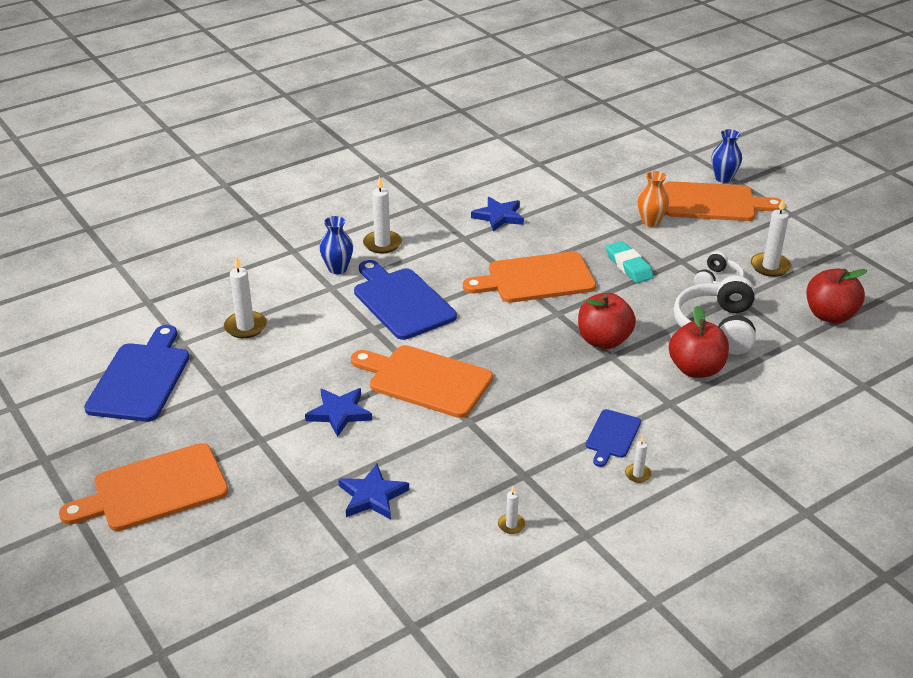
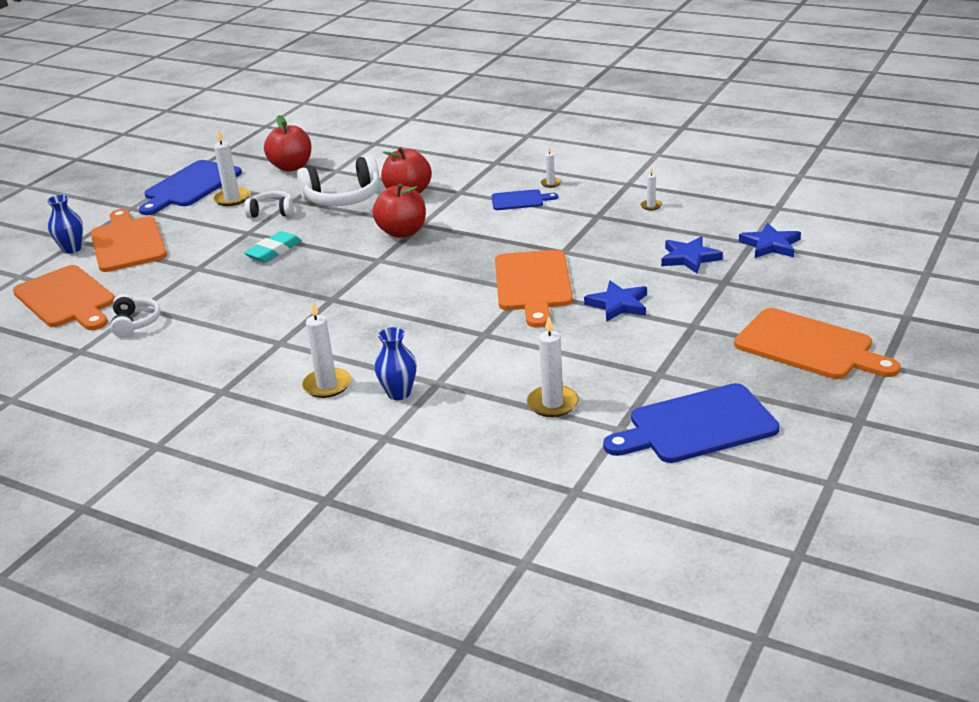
camera: 115 degrees left, 5 degrees down
(401, 301) = (427, 336): blue cutting board -> blue cutting board (190, 186)
(498, 216) = (221, 338): blue star -> blue star (770, 245)
(536, 279) = (330, 284): orange cutting board -> orange cutting board (67, 299)
(559, 188) = (135, 323): none -> white headphones
(650, 221) = (183, 261): orange vase -> none

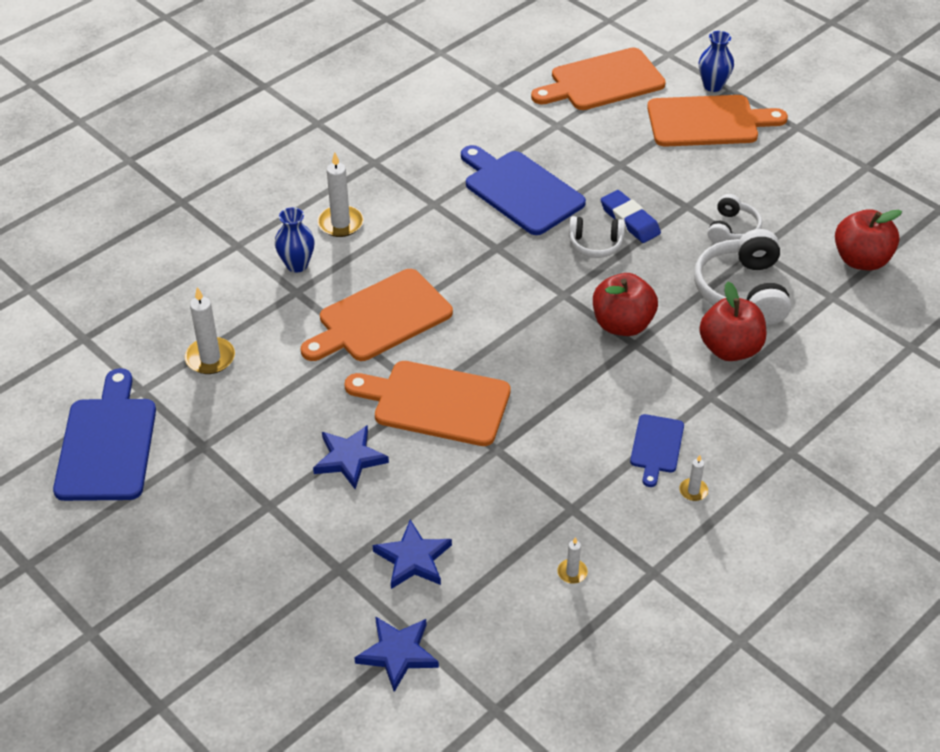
camera: 105 degrees right, 15 degrees up
(135, 323) = (528, 120): white headphones -> white headphones (595, 244)
(190, 186) = (838, 173): blue cutting board -> blue cutting board (520, 190)
(232, 199) = (786, 202): white candle -> none
(274, 251) = (630, 220): turquoise eraser -> blue eraser
(809, 346) = (166, 586): orange cutting board -> orange cutting board (380, 318)

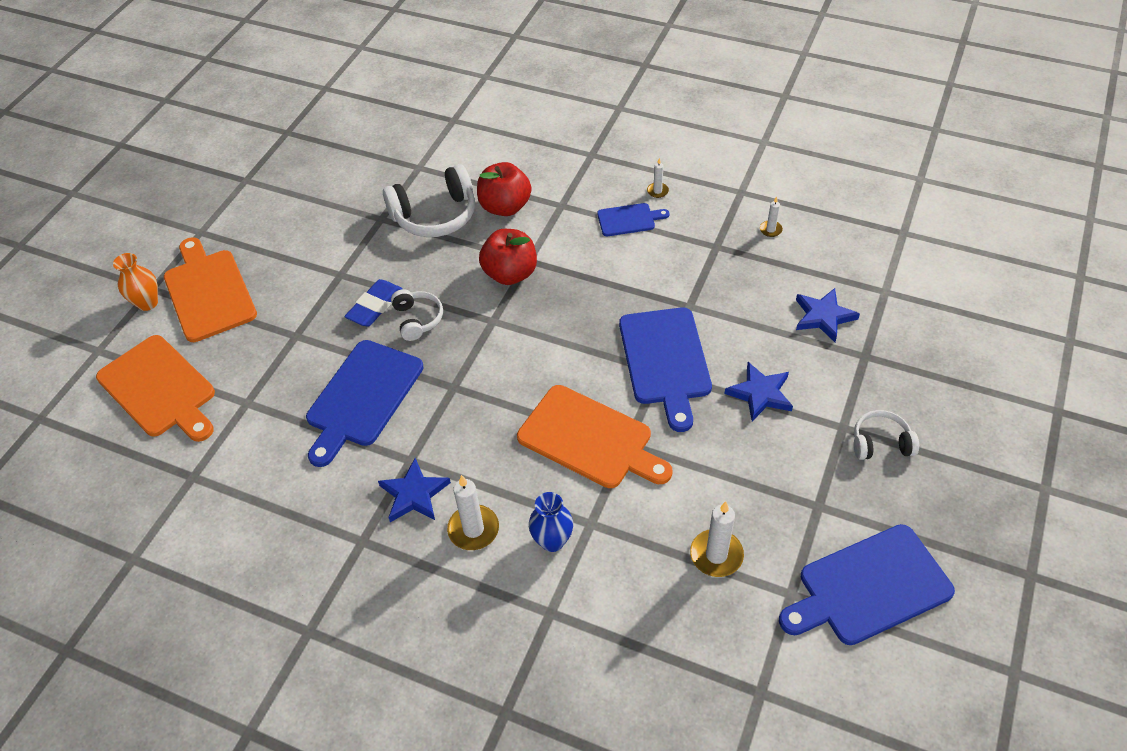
camera: 110 degrees left, 5 degrees up
(397, 653) = (905, 295): blue star -> blue star (414, 494)
(435, 403) = (665, 361): orange cutting board -> blue cutting board
(713, 85) = (147, 303): blue vase -> orange vase
(732, 229) = (360, 239): white headphones -> white headphones (880, 443)
(861, 260) = (368, 161): red apple -> none

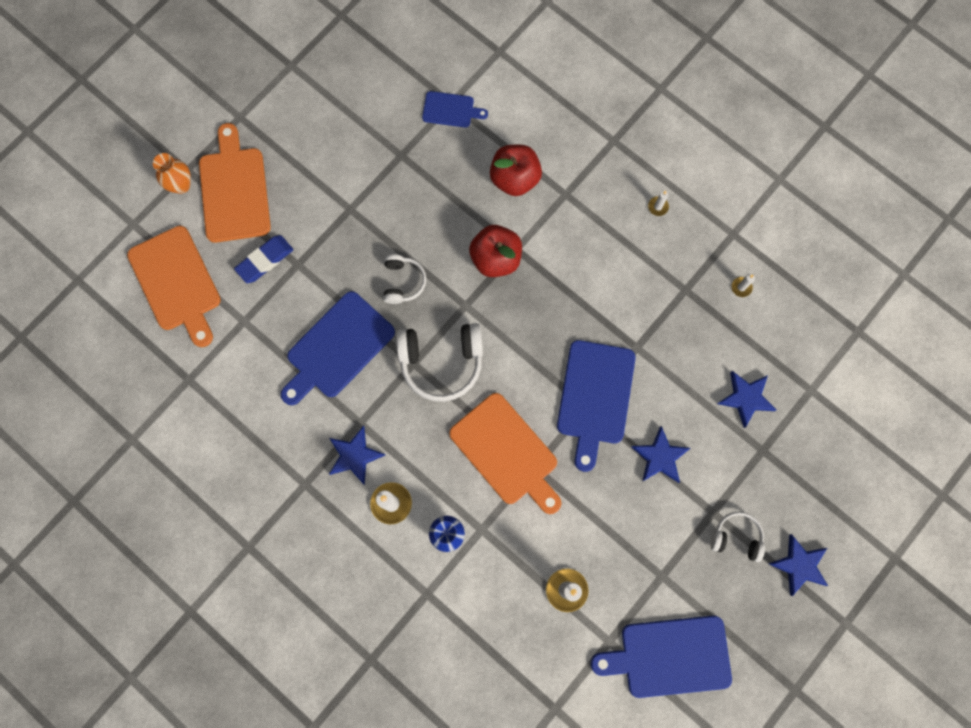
camera: 15 degrees right, 25 degrees up
(375, 306) = (371, 255): blue eraser -> blue eraser (265, 260)
(435, 215) = (450, 167): white headphones -> white headphones (441, 362)
(629, 219) = (620, 232): blue cutting board -> blue cutting board (451, 110)
(962, 448) = (799, 565): none -> blue star

